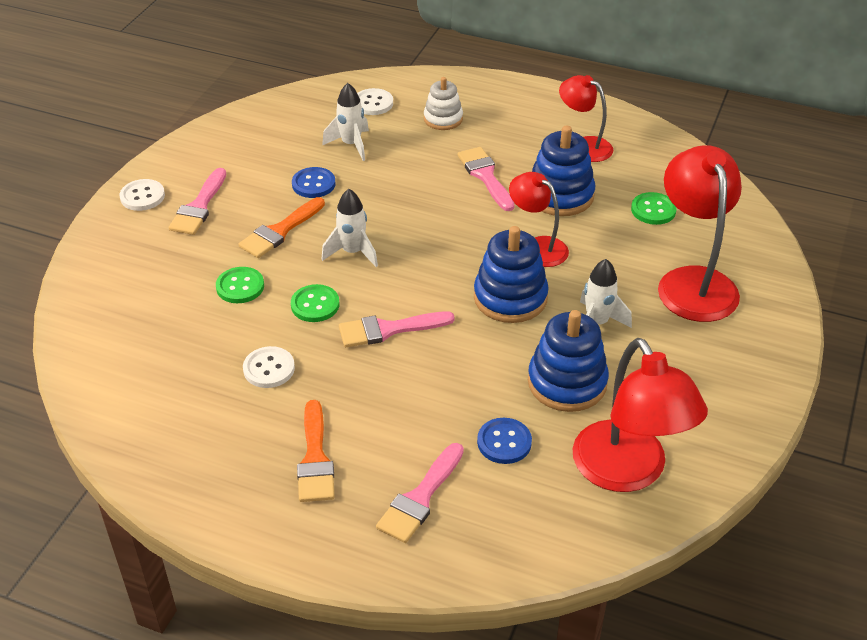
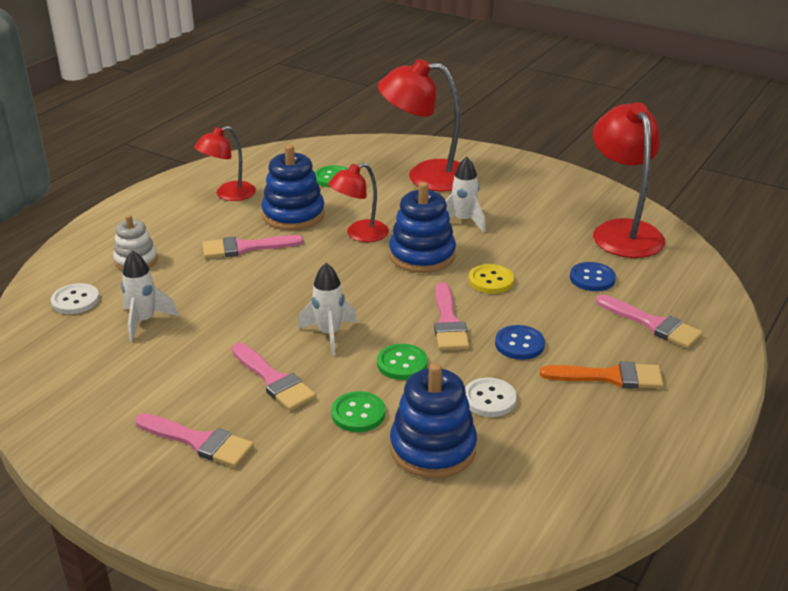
camera: 80 degrees left, 10 degrees down
(142, 196) = (152, 493): white button -> none
(280, 231) = (274, 380): orange brush -> pink brush
(313, 184) = (201, 352): blue button -> blue button (519, 344)
(475, 355) = (491, 280): none -> yellow button
(567, 382) = (528, 243): blue stacking toy -> blue stacking toy (433, 448)
(628, 472) = (622, 231): red lamp -> red lamp turned 90 degrees counterclockwise

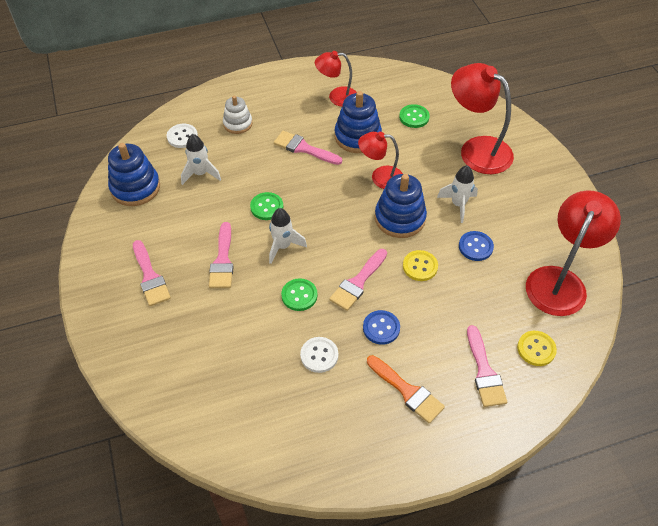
camera: 40 degrees right, 20 degrees up
(358, 413) = (240, 314): green button -> green button (267, 207)
(433, 448) = (253, 366): blue stacking toy -> blue stacking toy (135, 187)
(592, 278) = (488, 307): blue button -> blue button (475, 247)
(670, 285) = (536, 349): none -> yellow button

